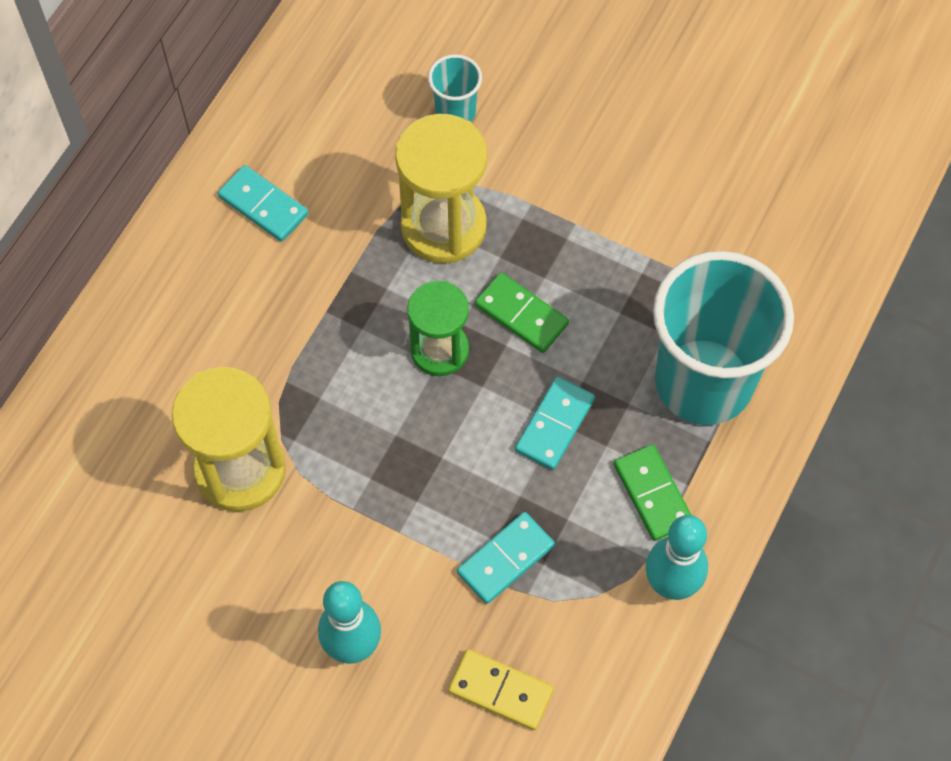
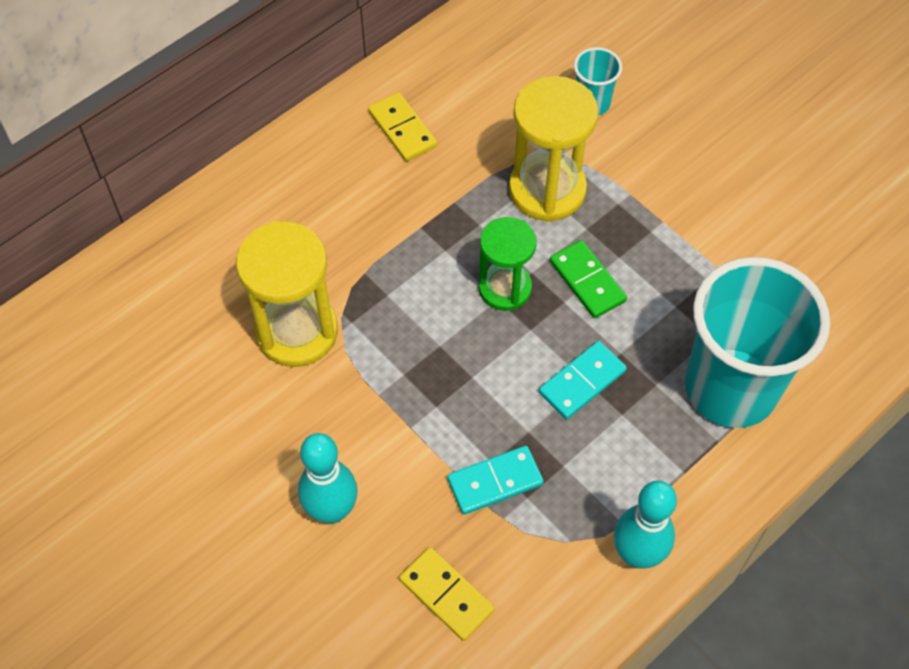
camera: 20 degrees right, 5 degrees down
(263, 205) = (402, 129): turquoise domino -> yellow domino
(653, 494) = (649, 469): green domino -> none

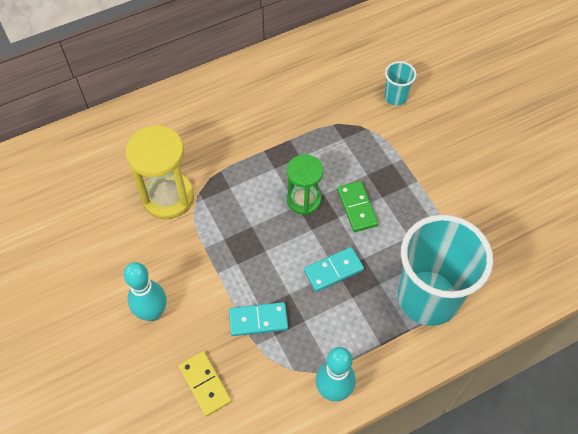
camera: 15 degrees right, 0 degrees up
(402, 129) = (272, 88): yellow domino -> none
(547, 190) = (350, 145): yellow hourglass -> none

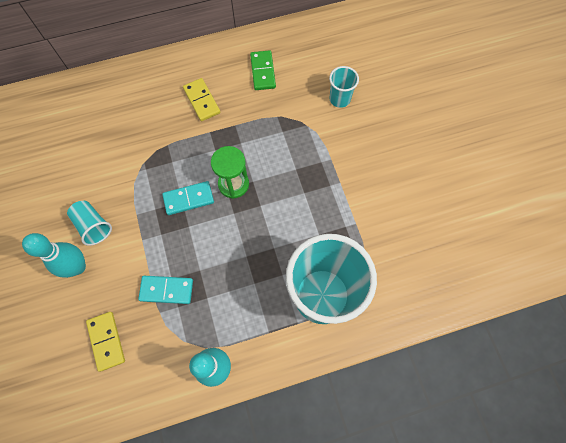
camera: 10 degrees right, 10 degrees up
(159, 267) = (93, 226): none -> turquoise cup
(168, 197) = (116, 162): yellow hourglass -> none
(247, 120) = (201, 101): none -> yellow domino
(333, 270) = (244, 255): turquoise domino -> turquoise domino (188, 199)
(357, 207) = (279, 199): green domino -> green domino (262, 72)

